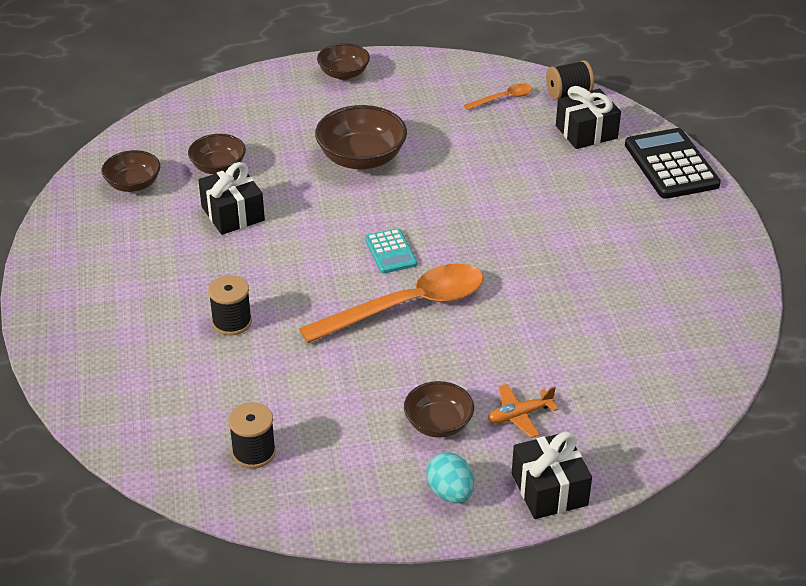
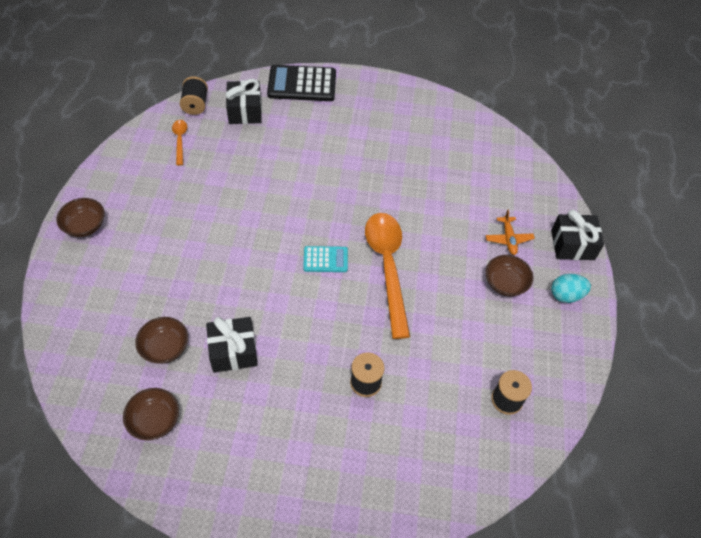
camera: 75 degrees left, 15 degrees up
(361, 158) = (206, 246): brown bowl -> none

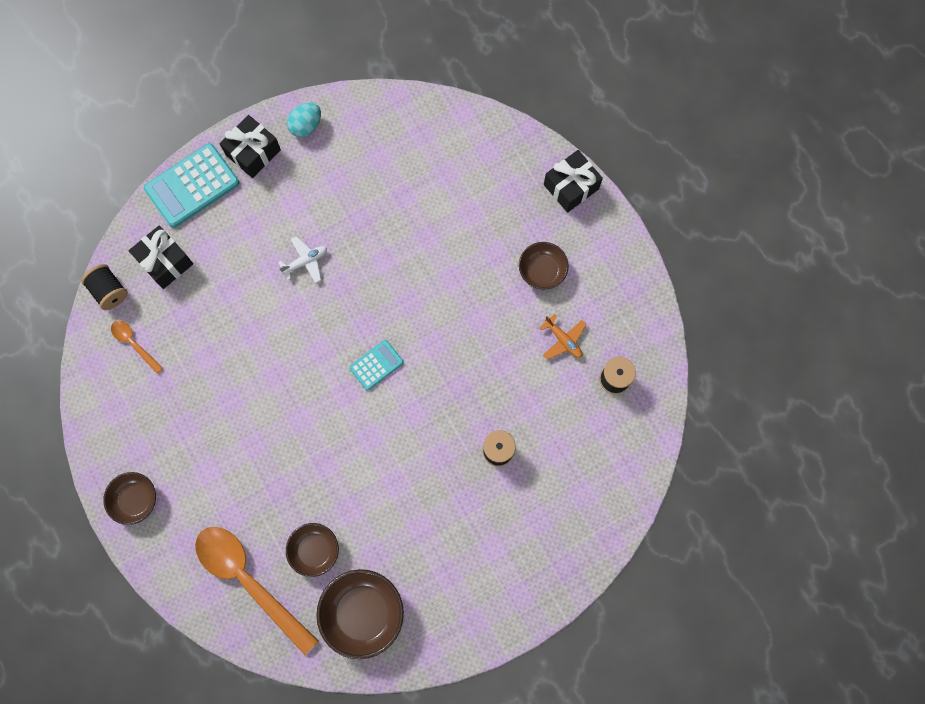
camera: 35 degrees left, 20 degrees up
(154, 420) = (362, 613): brown bowl -> brown bowl, size x1.60
(233, 351) = (372, 509): black gift -> black gift (253, 152)
(302, 84) = (192, 186): black calculator -> turquoise calculator
(334, 167) = (305, 261): none -> white plane
(387, 267) = (434, 331): orange spoon -> orange spoon (249, 581)
(508, 239) = (514, 222): orange plane -> orange plane (563, 340)
(566, 295) = (598, 244): turquoise egg -> turquoise egg (306, 126)

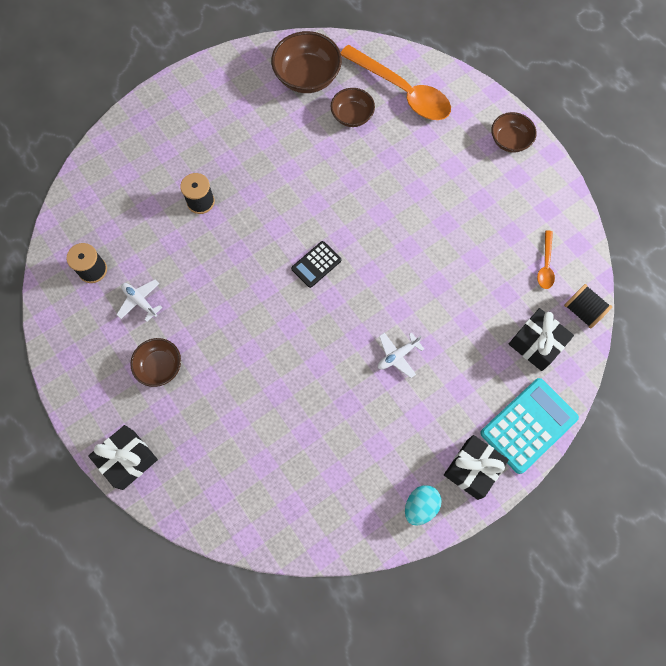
camera: 175 degrees right, 5 degrees down
(134, 344) = (545, 265): orange spoon -> orange spoon turned 60 degrees clockwise
(376, 365) = (316, 264): turquoise calculator -> black calculator
(563, 340) = (140, 301): orange plane -> white plane

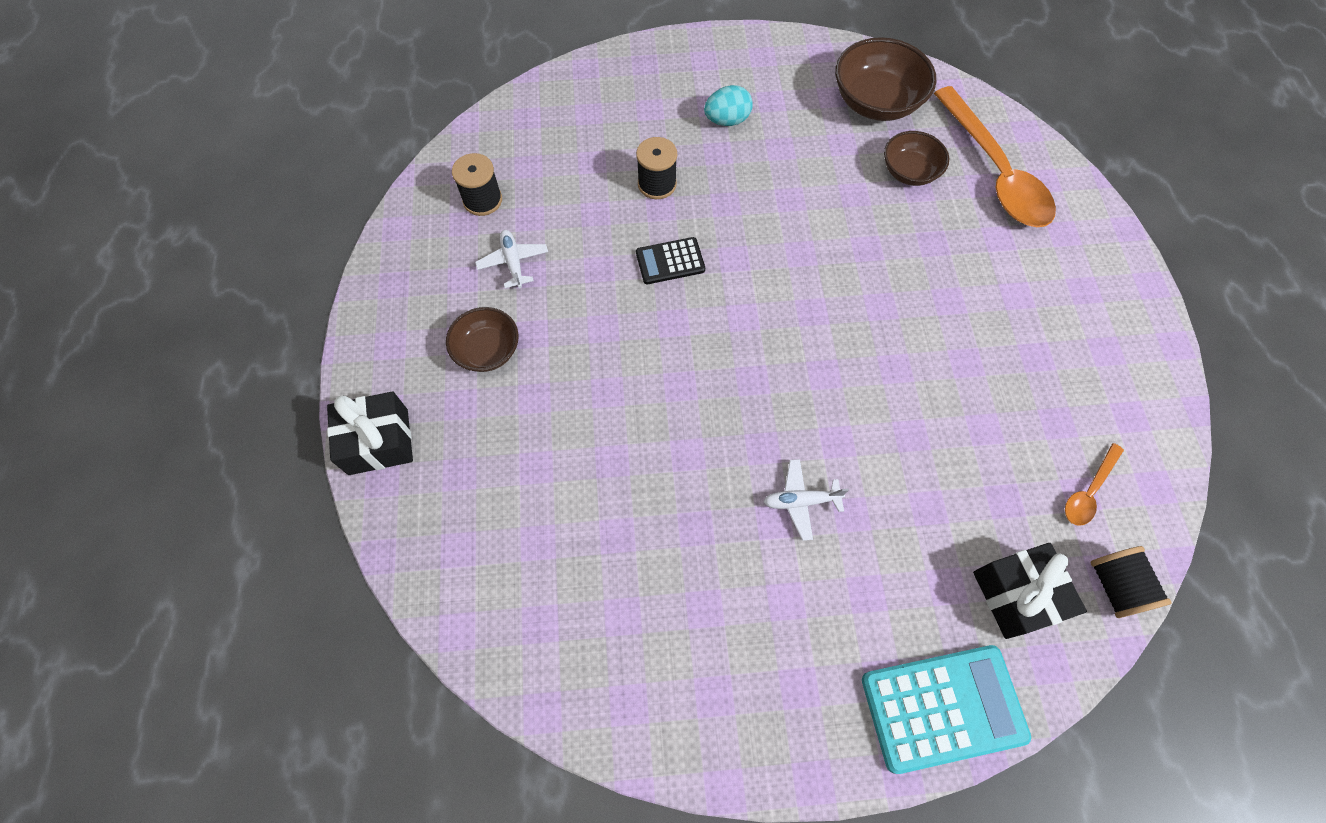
camera: 30 degrees right, 5 degrees down
(316, 264) = (758, 327): black calculator -> black calculator (670, 261)
(420, 506) = (716, 730): turquoise egg -> turquoise egg (727, 120)
(472, 469) = (822, 722): black gift -> none
(510, 140) = (1119, 299): brown bowl -> none

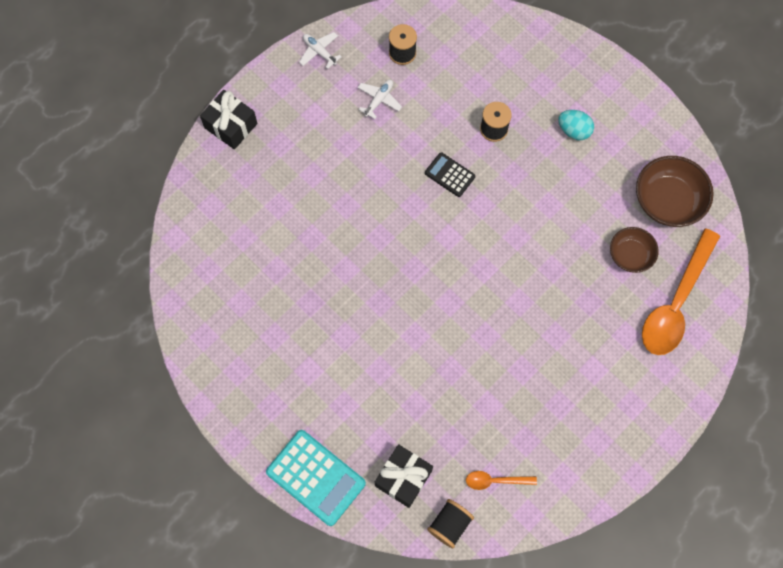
camera: 50 degrees right, 5 degrees up
(487, 350) = (319, 131): brown bowl -> none
(801, 501) = (366, 341): white plane -> white plane (319, 52)

